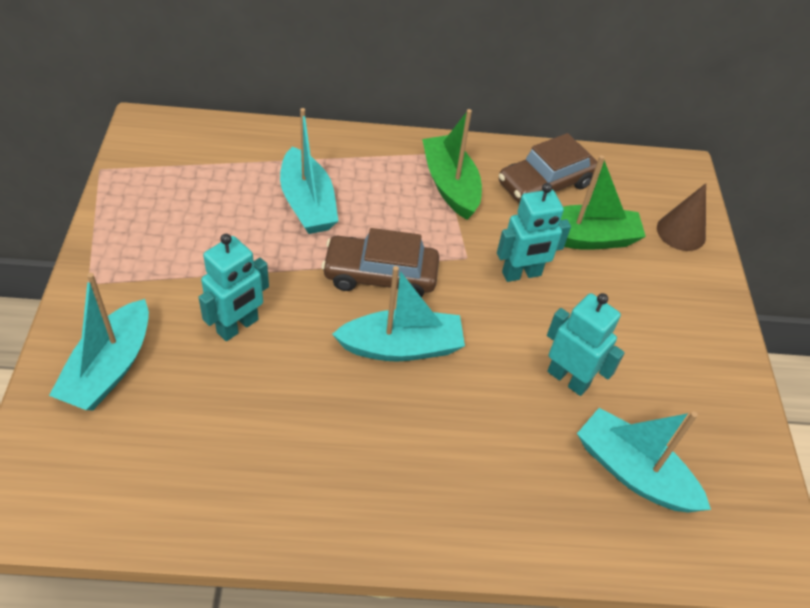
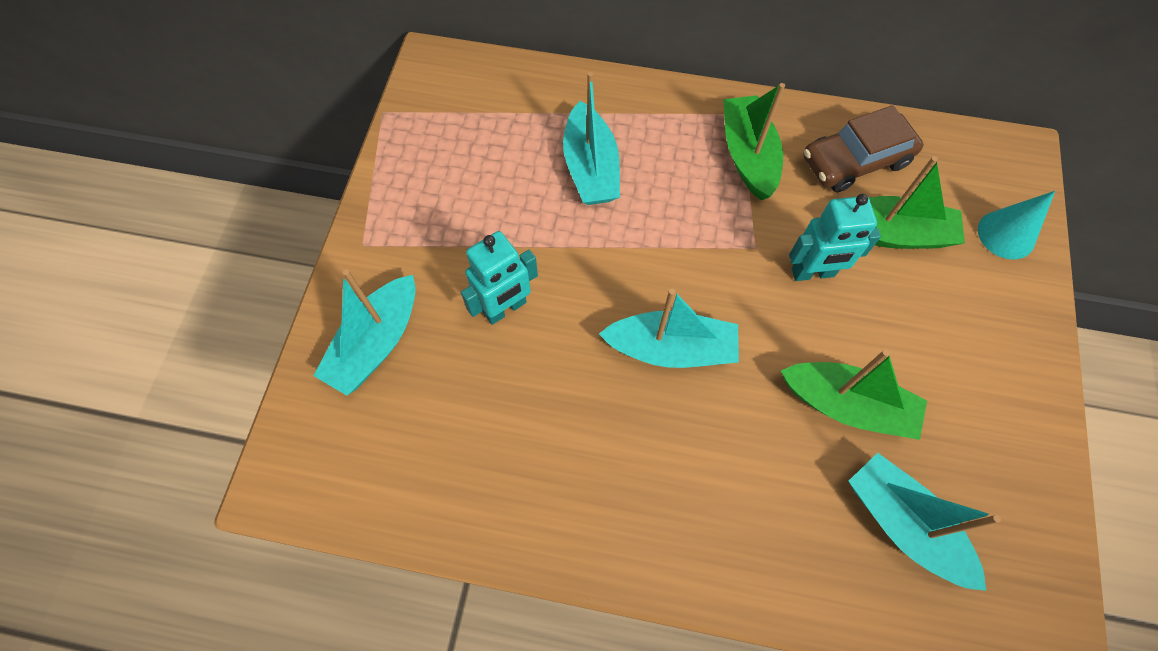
camera: 15 degrees right, 15 degrees up
(380, 275) = (658, 261): brown car -> none
(568, 379) = (847, 405): turquoise robot -> green boat
(681, 232) = (1006, 234): brown cone -> turquoise cone

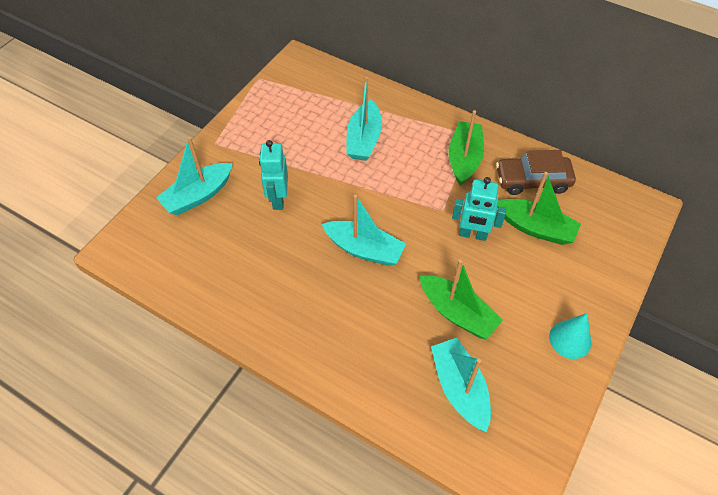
camera: 20 degrees right, 10 degrees down
(505, 308) = (278, 199): turquoise robot -> turquoise robot turned 105 degrees clockwise
(1006, 234) = (612, 250): turquoise cone -> turquoise cone (570, 339)

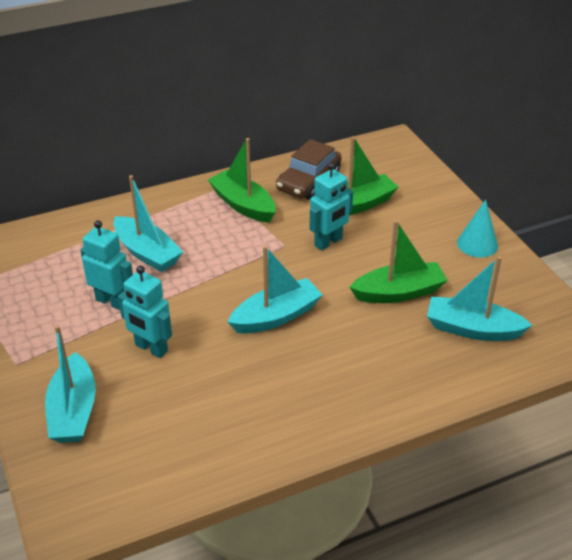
camera: 55 degrees left, 15 degrees down
(303, 152) = (112, 301): none -> turquoise robot

